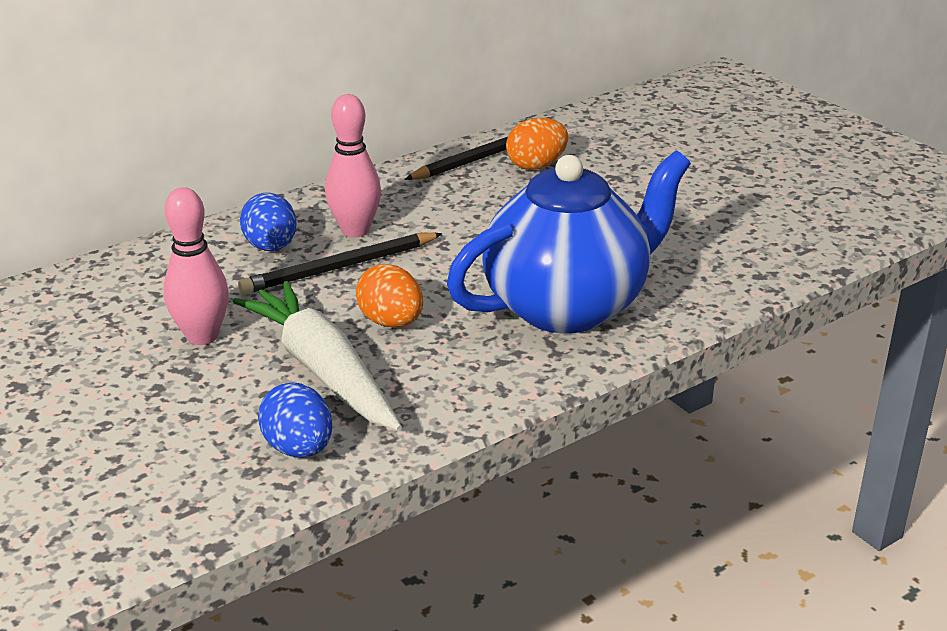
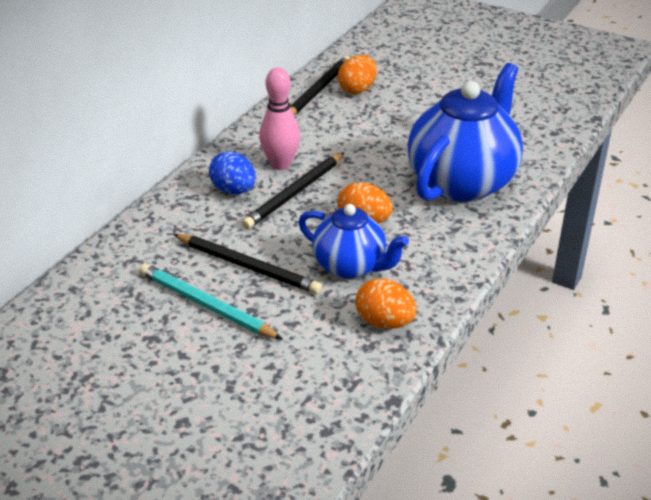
camera: 25 degrees left, 5 degrees up
(112, 367) = (206, 305): none -> turquoise pencil
(202, 336) = (248, 266): pink bowling pin -> black pencil
(299, 448) = (384, 322): blue egg -> orange egg
(323, 370) = (350, 266): white carrot -> blue teapot

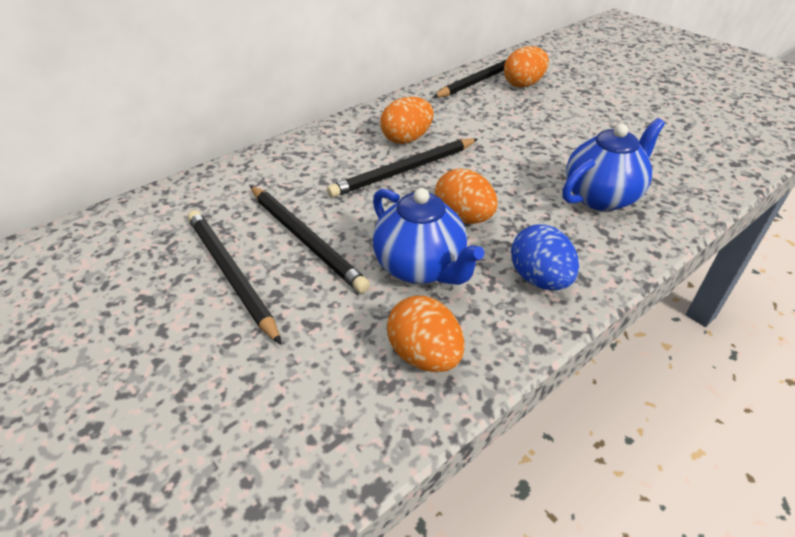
camera: 20 degrees right, 5 degrees up
(206, 305) = (230, 274): turquoise pencil -> black pencil
(234, 190) = (344, 155): blue egg -> blue egg (539, 279)
(280, 164) = (406, 139): pink bowling pin -> orange egg
(462, 182) = (601, 197): blue teapot -> blue teapot, size x0.59

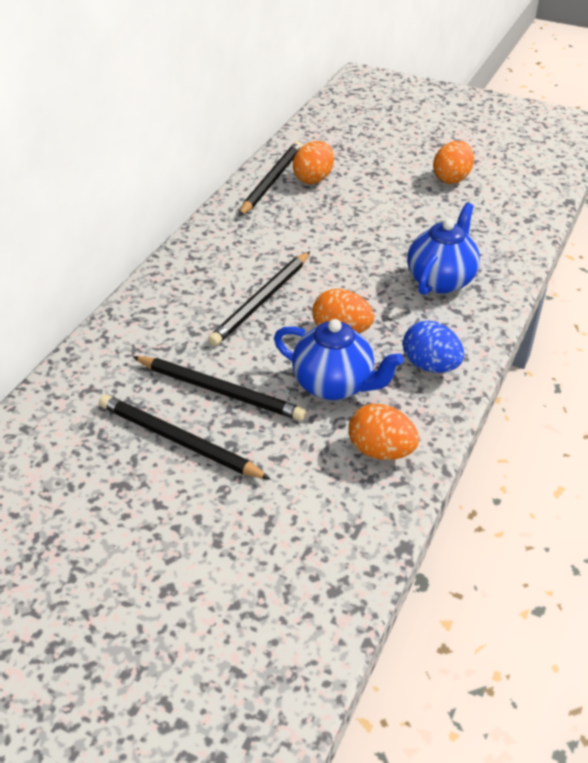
camera: 25 degrees left, 0 degrees up
(406, 139) = (241, 268): orange egg -> orange egg (451, 178)

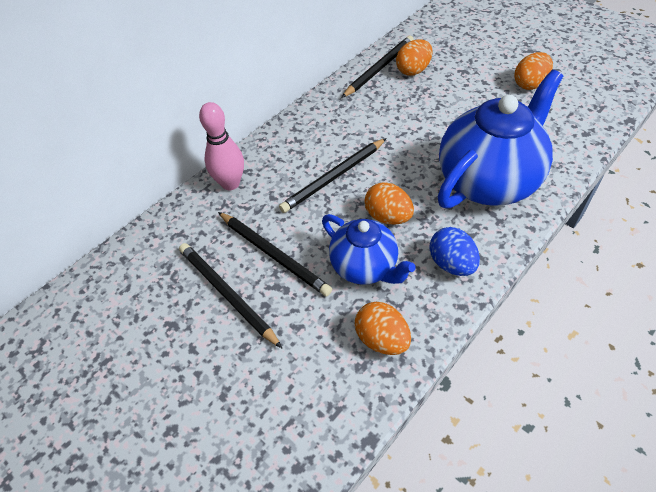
camera: 20 degrees right, 10 degrees up
(134, 326) = (230, 183): none -> pink bowling pin
(440, 280) = (488, 181): blue teapot -> blue teapot, size x1.70

